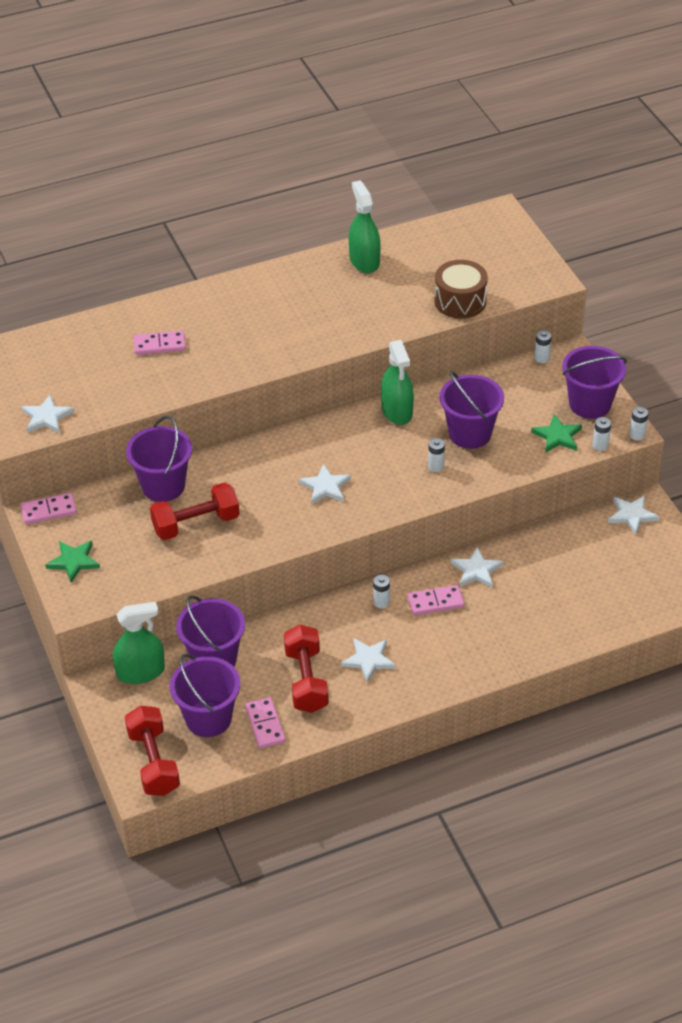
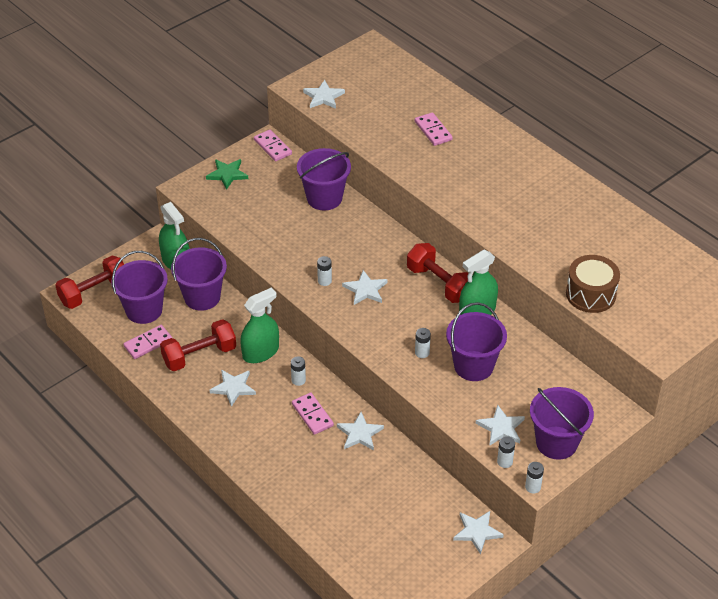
camera: 70 degrees right, 0 degrees up
(196, 524) = (292, 227): red dumbbell -> red dumbbell (439, 284)
(364, 261) = (607, 220): green spray bottle -> green spray bottle (260, 352)
(542, 358) = (600, 394): white battery -> white battery (324, 281)
(557, 436) = (501, 428): green star -> white star

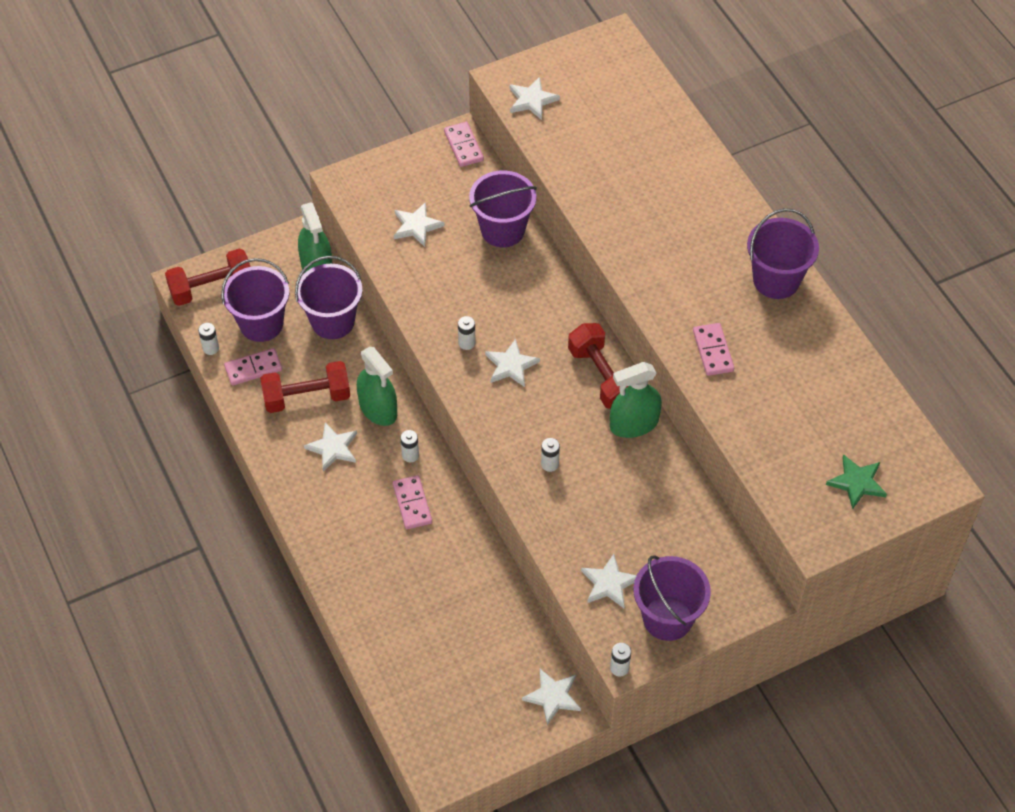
camera: 15 degrees right, 10 degrees up
(227, 174) = (398, 173): green star -> green star (857, 482)
(260, 352) = (378, 409): green spray bottle -> green spray bottle turned 75 degrees clockwise
(359, 433) = (459, 540): white star -> white star (416, 226)
(433, 131) = (649, 176): pink domino -> pink domino (713, 351)
(473, 366) = (604, 495): purple bucket -> purple bucket (776, 280)
(504, 462) = (598, 628): white battery -> white battery (211, 348)
(590, 294) = (761, 444): brown drum -> none

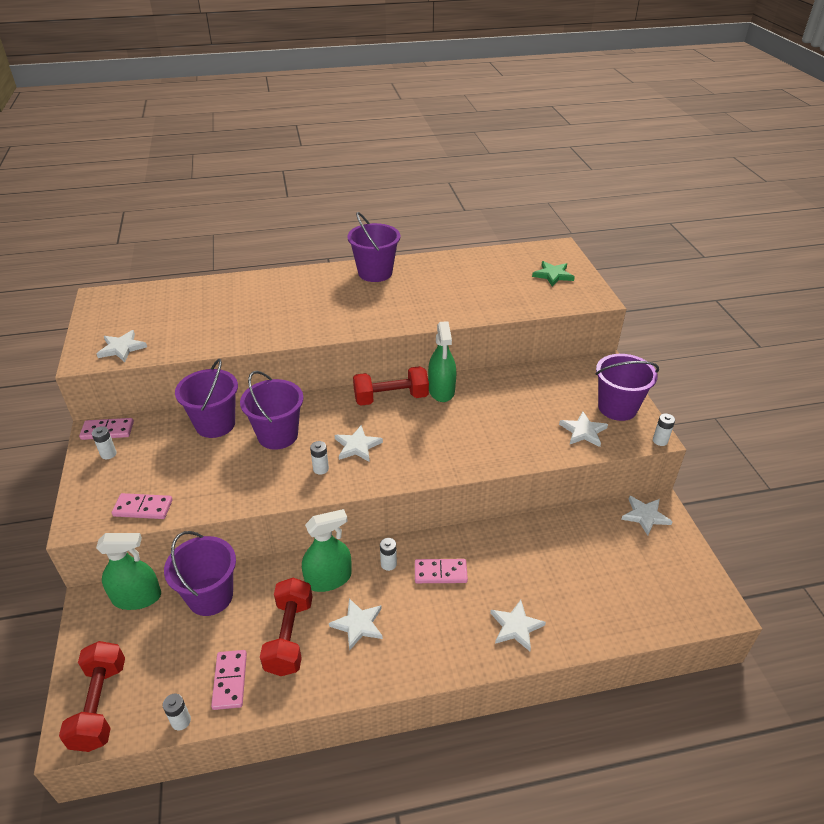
camera: 75 degrees left, 15 degrees down
(261, 324) = (177, 662): purple bucket -> purple bucket (277, 435)
(416, 226) = (173, 478): white star -> white star (516, 626)
(549, 464) = (464, 442): white battery -> white battery (108, 454)
(713, 351) = (424, 309): pink domino -> pink domino (143, 508)

